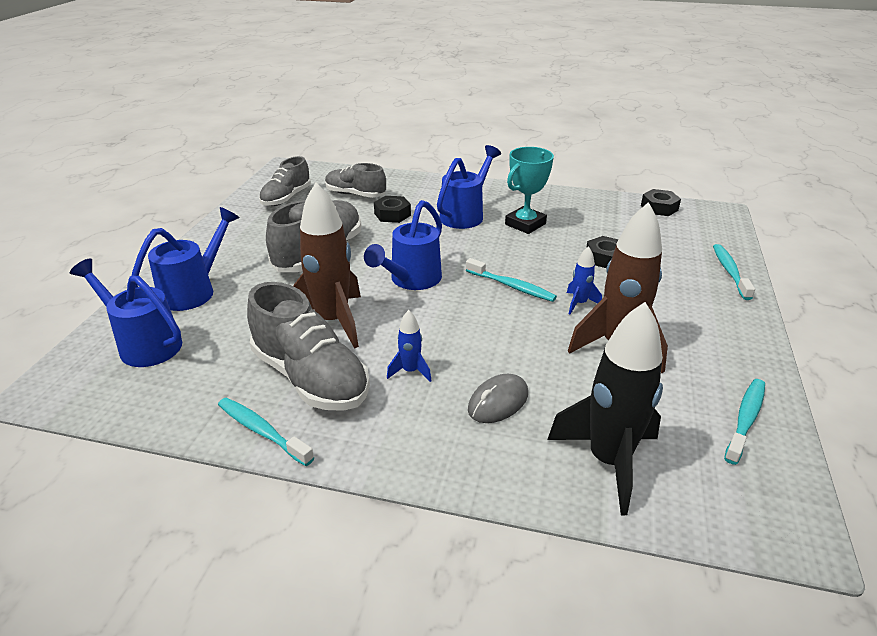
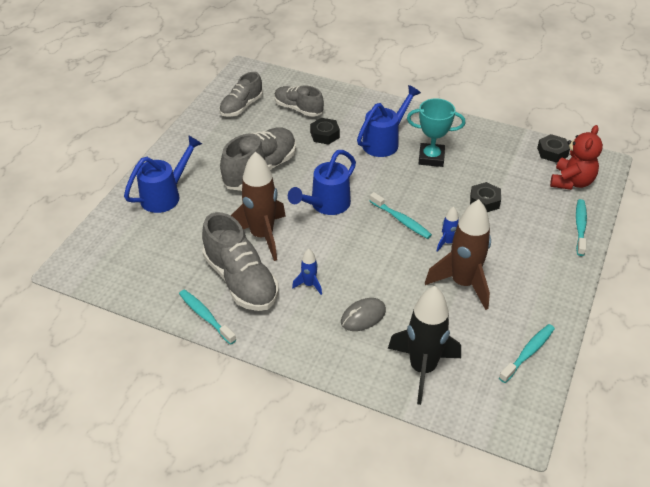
camera: 10 degrees right, 10 degrees up
(144, 344) = (131, 238): blue watering can -> none
(525, 224) = (431, 158): turquoise trophy -> turquoise trophy turned 45 degrees clockwise
(695, 231) = (571, 182): none -> red teddy bear

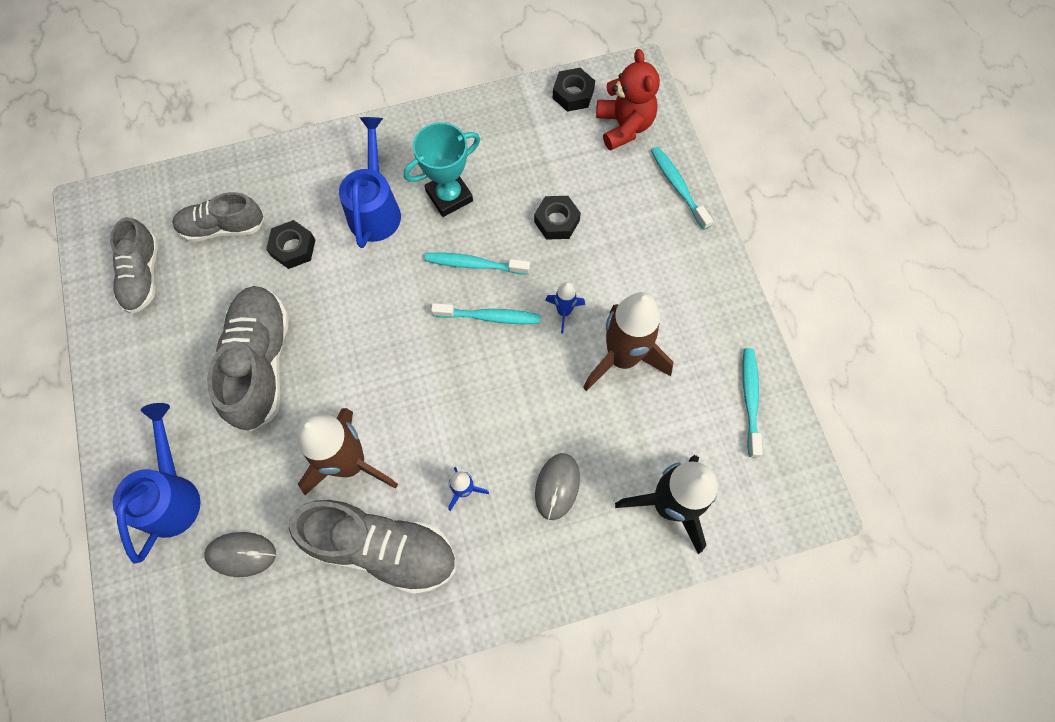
camera: 40 degrees left, 25 degrees up
(171, 238) = (241, 554): none -> grey mouse
(205, 316) = (386, 631): turquoise toothbrush -> turquoise toothbrush (474, 264)
(326, 205) = (387, 358): blue watering can -> none

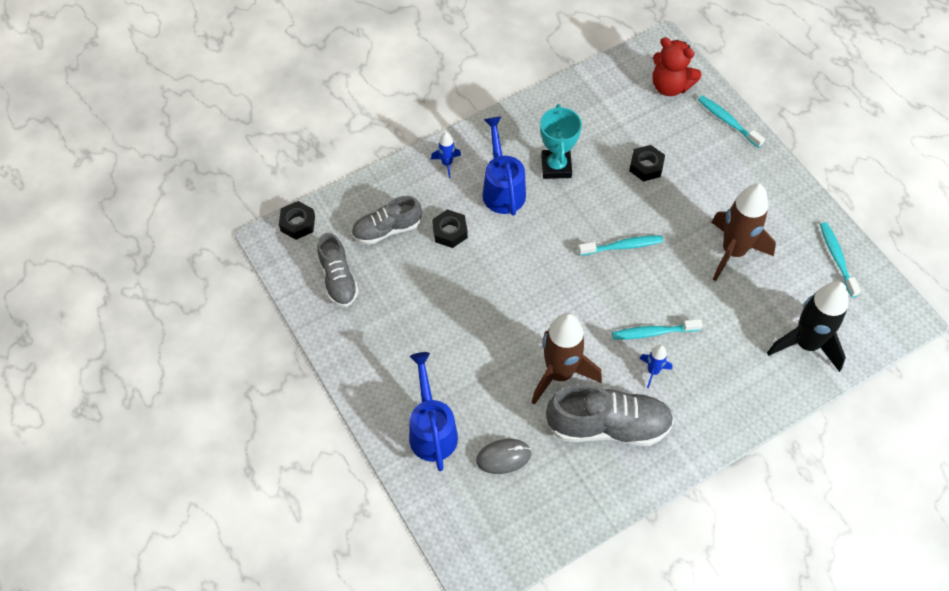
camera: 15 degrees left, 10 degrees down
(260, 363) = (460, 321): grey shoe -> none
(449, 196) = (556, 167): turquoise trophy -> turquoise trophy turned 45 degrees counterclockwise
(474, 264) = (595, 211): turquoise toothbrush -> turquoise toothbrush (653, 332)
(557, 486) = (720, 352): grey mouse -> none
(564, 312) = (677, 230): blue rocket -> blue rocket (447, 163)
(573, 94) = (621, 71): black nut -> black nut (297, 223)
(624, 126) = (670, 86): red teddy bear -> red teddy bear turned 150 degrees clockwise

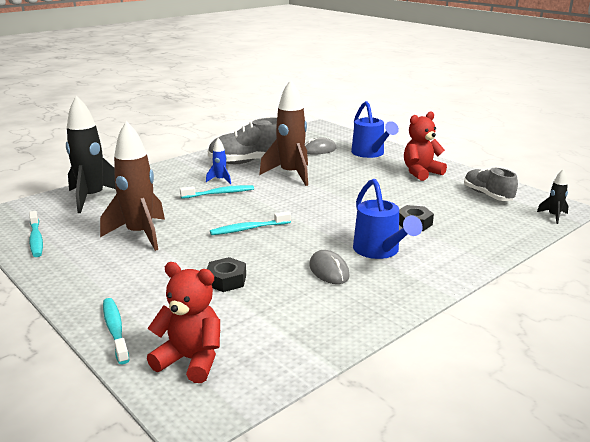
camera: 170 degrees right, 35 degrees down
(297, 223) = (553, 216): black nut -> black rocket
(387, 229) = (471, 220): grey shoe -> none
(387, 352) = (421, 173): none -> red teddy bear
(447, 163) = (448, 262): blue rocket -> none
(556, 167) = (329, 271): turquoise trophy -> grey mouse
(727, 121) = (115, 330): turquoise toothbrush -> turquoise toothbrush turned 150 degrees counterclockwise

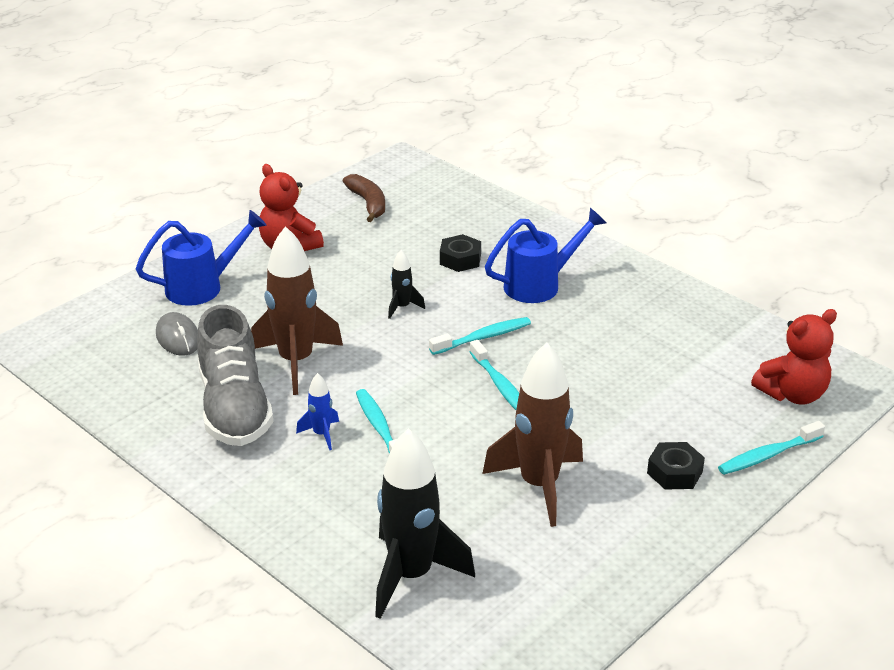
camera: 95 degrees left, 10 degrees up
(36, 239) = (579, 597): turquoise toothbrush -> turquoise toothbrush (483, 337)
(191, 360) = (792, 394): red teddy bear -> red teddy bear turned 135 degrees counterclockwise
(226, 280) = (639, 390): black nut -> black nut (674, 472)
(329, 271) = (595, 318): grey mouse -> none
(488, 195) = (368, 203): grey shoe -> brown banana
(553, 216) = (426, 170): black rocket -> black rocket (402, 307)

